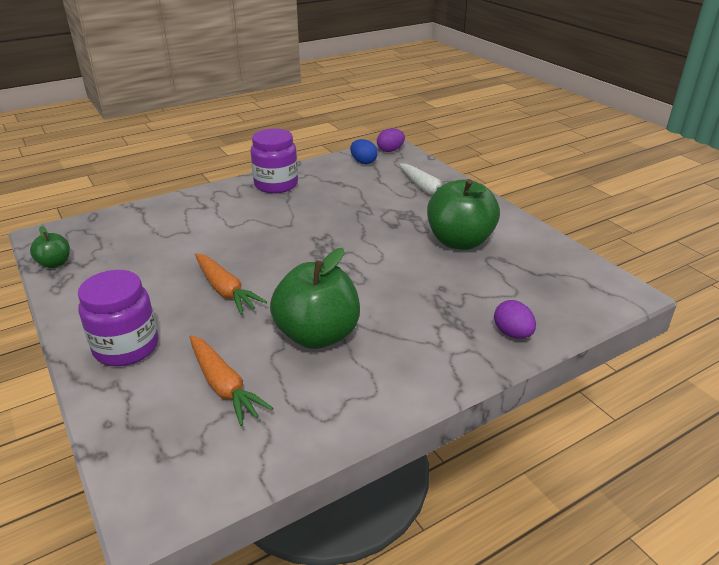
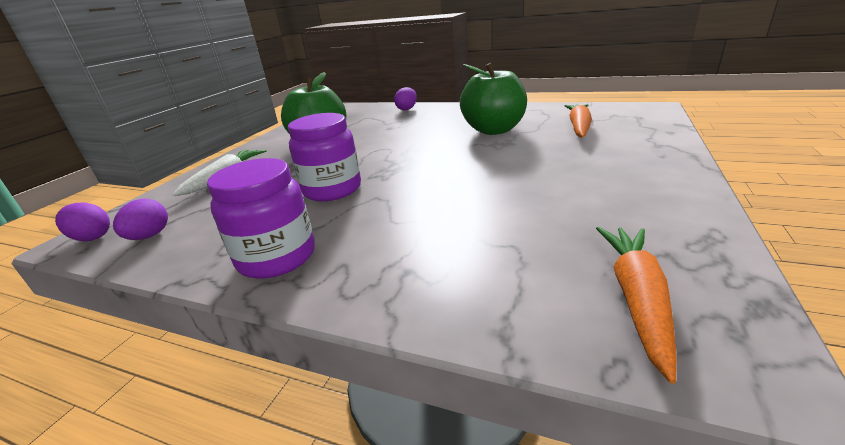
camera: 125 degrees left, 5 degrees down
(55, 263) = (720, 277): green apple -> none
(126, 347) = (638, 159): purple jar -> purple jar (332, 189)
(225, 290) = (517, 167): orange carrot -> orange carrot (636, 299)
(363, 162) = (149, 236): blue egg -> purple egg

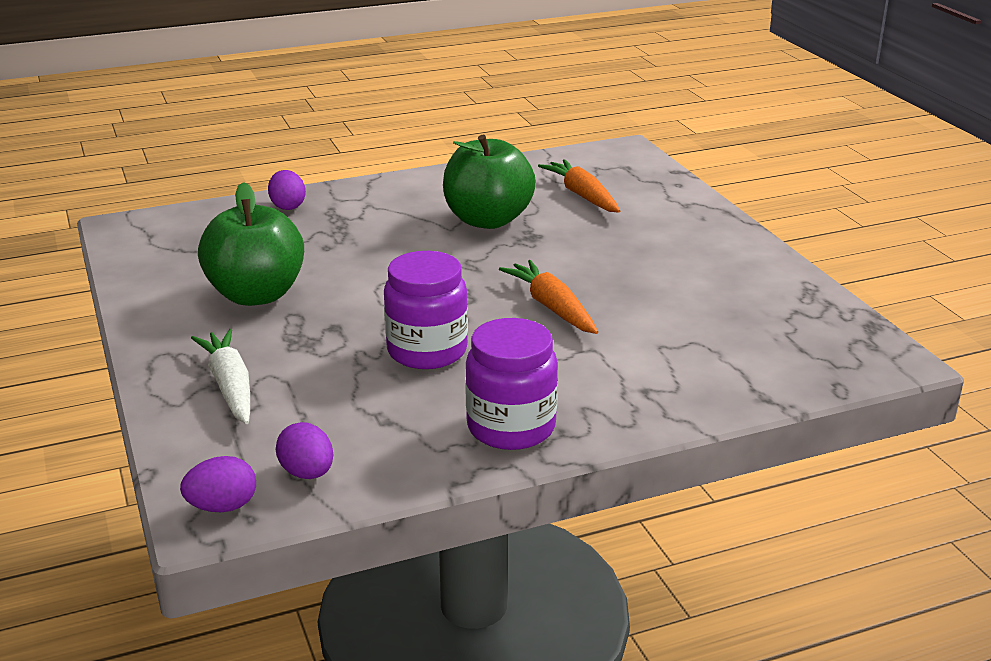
camera: 45 degrees left, 0 degrees up
(636, 299) = (810, 347): orange carrot -> orange carrot (552, 307)

